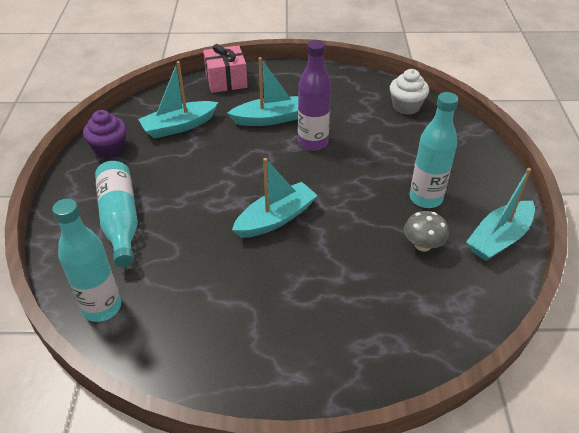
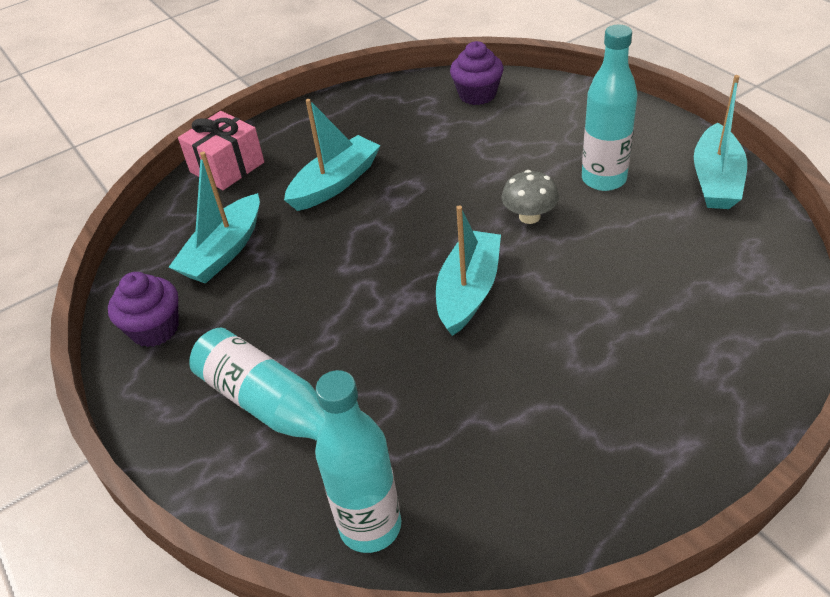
camera: 30 degrees left, 0 degrees up
(312, 142) = (416, 184): purple bottle -> none
(406, 106) = (477, 95): white cupcake -> purple cupcake
(423, 245) = (653, 228): grey mushroom -> grey mushroom (529, 216)

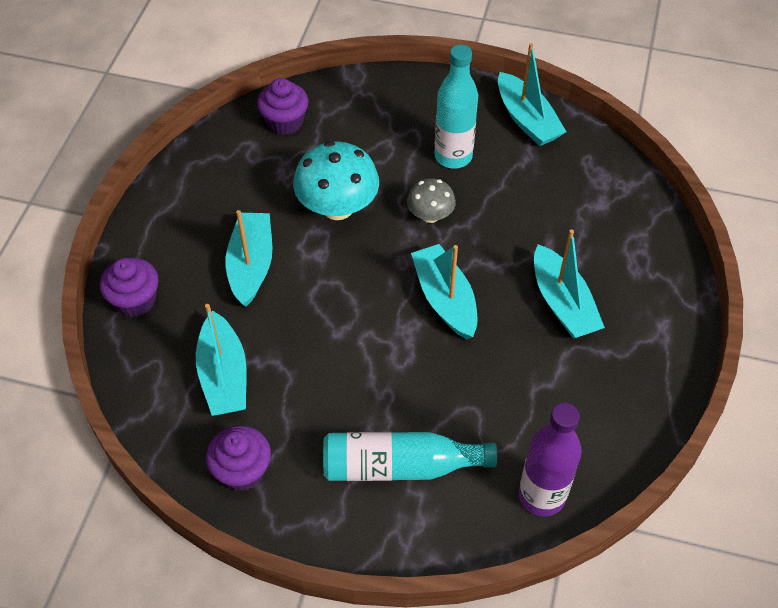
camera: 45 degrees left, 10 degrees up
(227, 167) = (135, 300): pink gift -> purple cupcake
(370, 526) = (541, 496): turquoise bottle -> purple bottle
(452, 173) = (337, 207): none -> turquoise mushroom
(586, 358) = (562, 303): none -> turquoise boat

